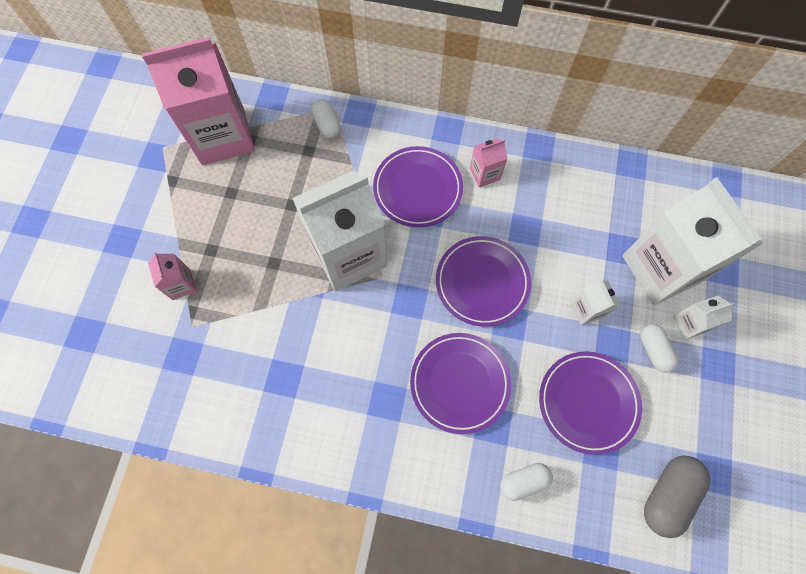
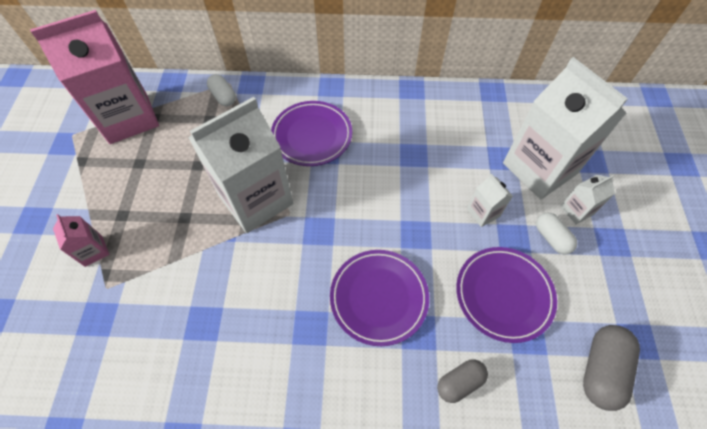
camera: 10 degrees left, 10 degrees down
(482, 282) = (383, 204): purple plate -> none
(484, 174) = (369, 116): pink carton -> none
(523, 481) = (459, 382): white capsule -> grey capsule

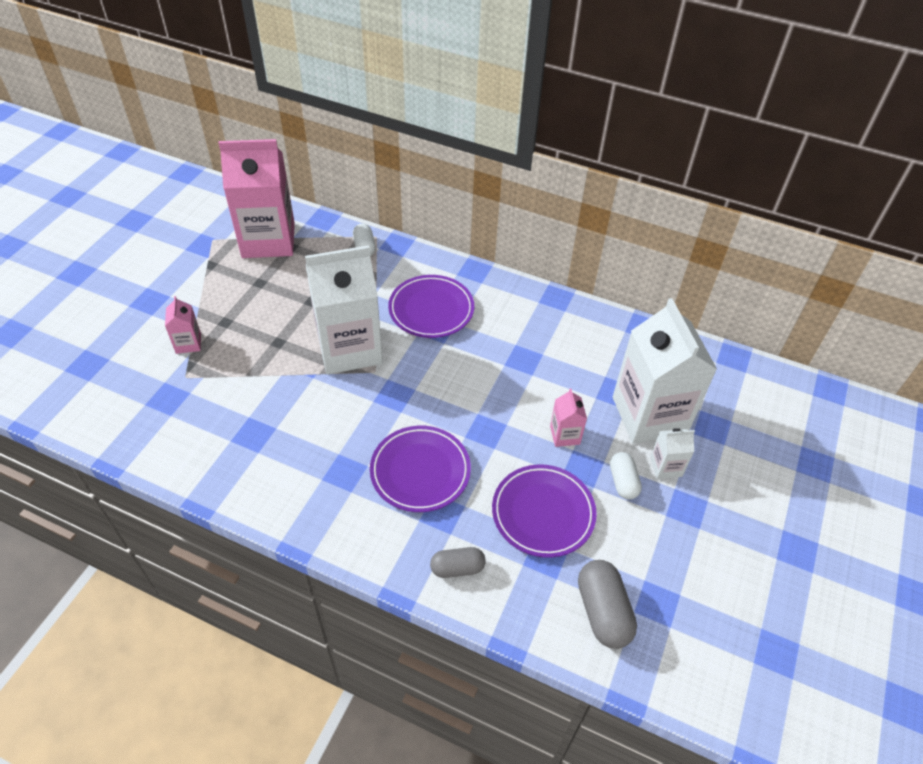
camera: 20 degrees right, 10 degrees down
(483, 213) = (565, 435): white carton -> pink carton
(601, 369) = (603, 611): grey capsule -> grey capsule turned 60 degrees counterclockwise

